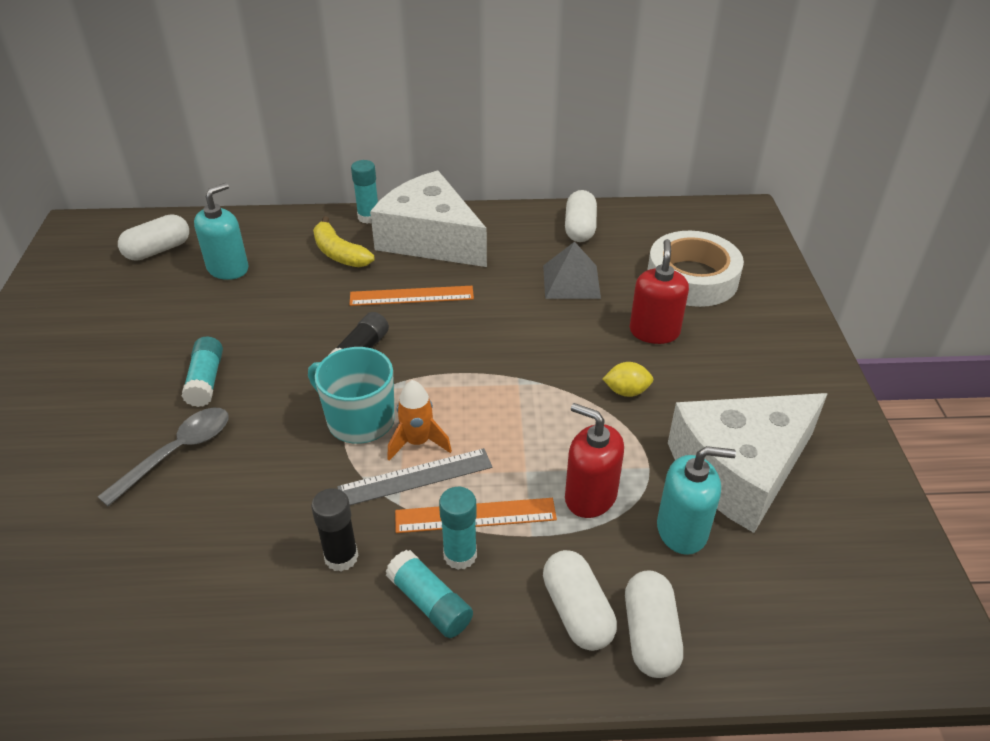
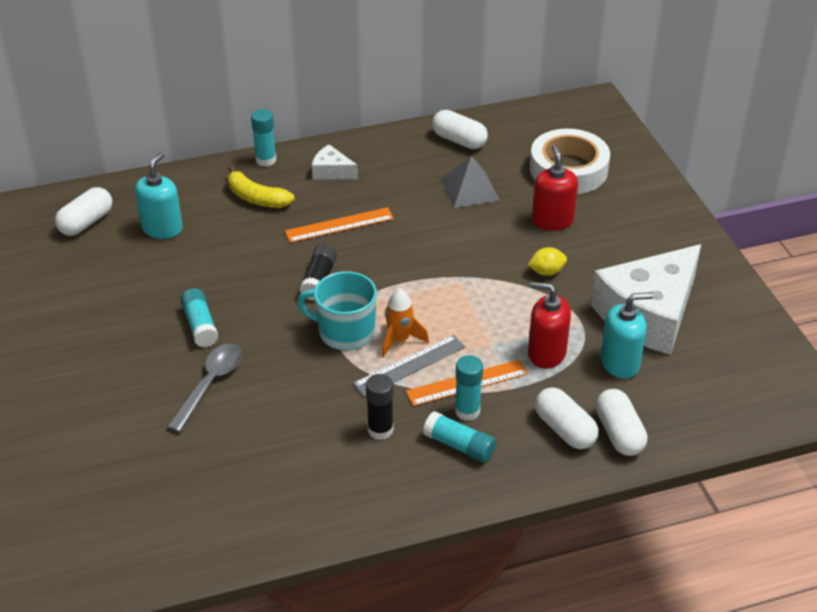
camera: 15 degrees left, 0 degrees up
(430, 239) = (331, 171): white cheese -> white cheese, size x0.43
(579, 228) = (459, 140): white capsule -> white capsule turned 45 degrees counterclockwise

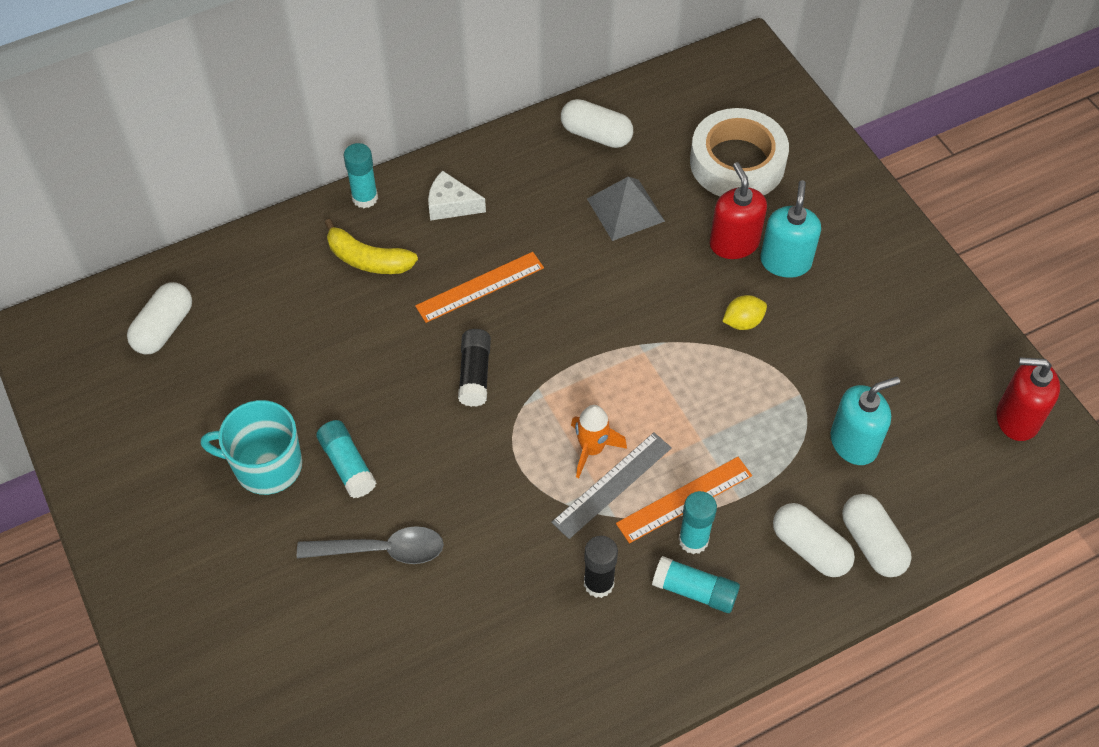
camera: 10 degrees left, 15 degrees up
(162, 228) = (262, 323): turquoise soap dispenser -> turquoise soap dispenser (785, 261)
(210, 384) = (381, 550): grey spoon -> grey spoon turned 75 degrees clockwise
(345, 332) = (524, 448): turquoise mug -> turquoise mug (266, 466)
(546, 353) = (767, 442): red soap dispenser -> red soap dispenser (1017, 418)
(649, 314) = (873, 366): white cheese -> none

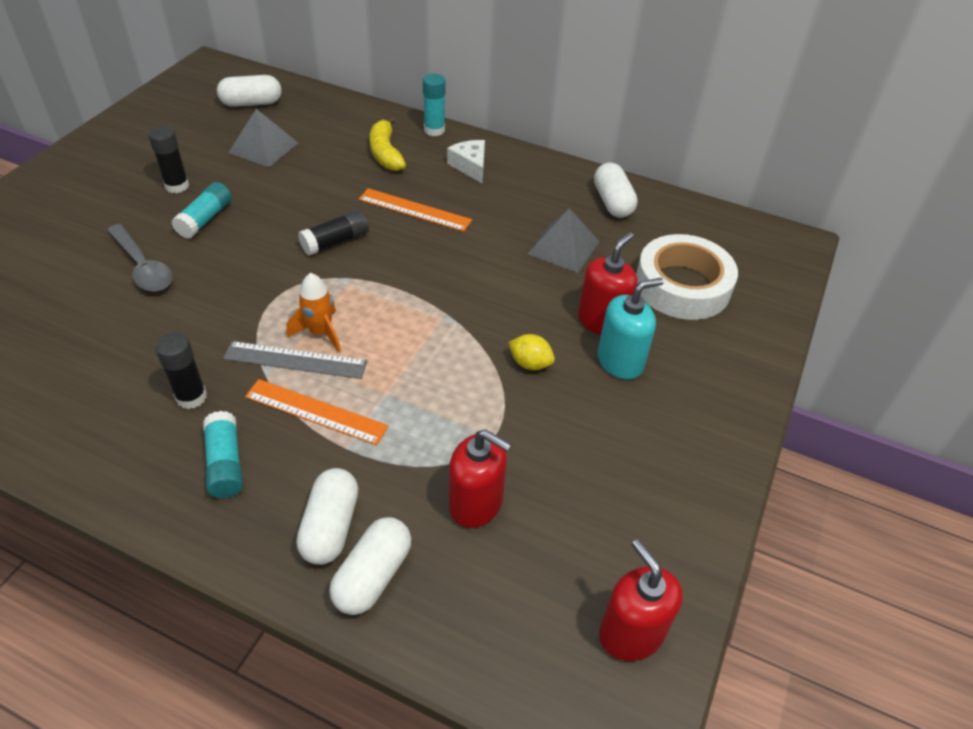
camera: 50 degrees right, 10 degrees down
(263, 358) = (263, 147): none -> grey pyramid
(266, 466) = (177, 186): turquoise mug -> black glue stick
(693, 540) = (278, 437): turquoise glue stick -> none
(854, 443) = (476, 503): turquoise soap dispenser -> red soap dispenser

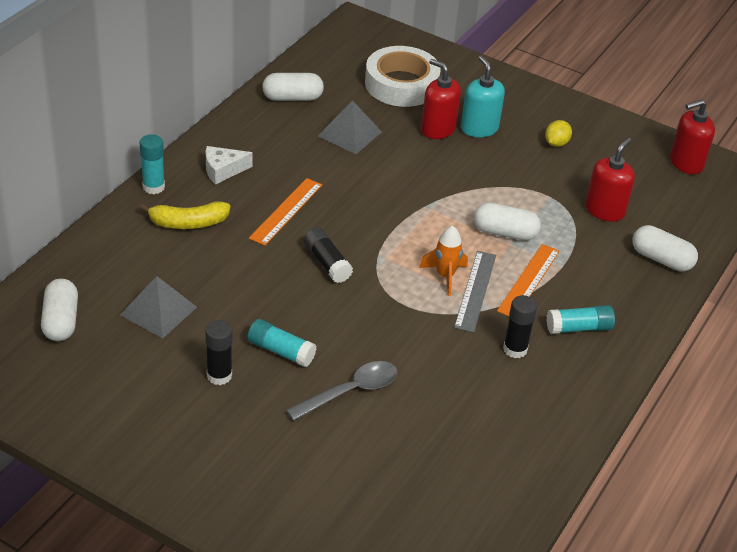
camera: 85 degrees left, 5 degrees down
(330, 527) = (627, 276): white capsule -> white capsule (505, 232)
(530, 363) = (481, 170): yellow lemon -> yellow lemon (556, 143)

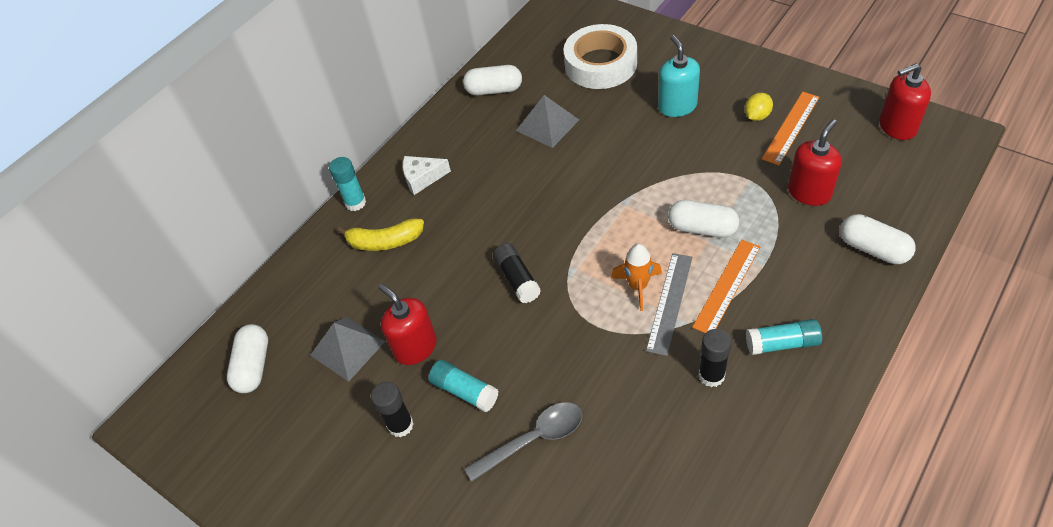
camera: 15 degrees right, 10 degrees up
(286, 211) = (480, 220): orange ruler -> orange ruler (790, 127)
(438, 129) = (635, 111): red soap dispenser -> red soap dispenser (415, 347)

